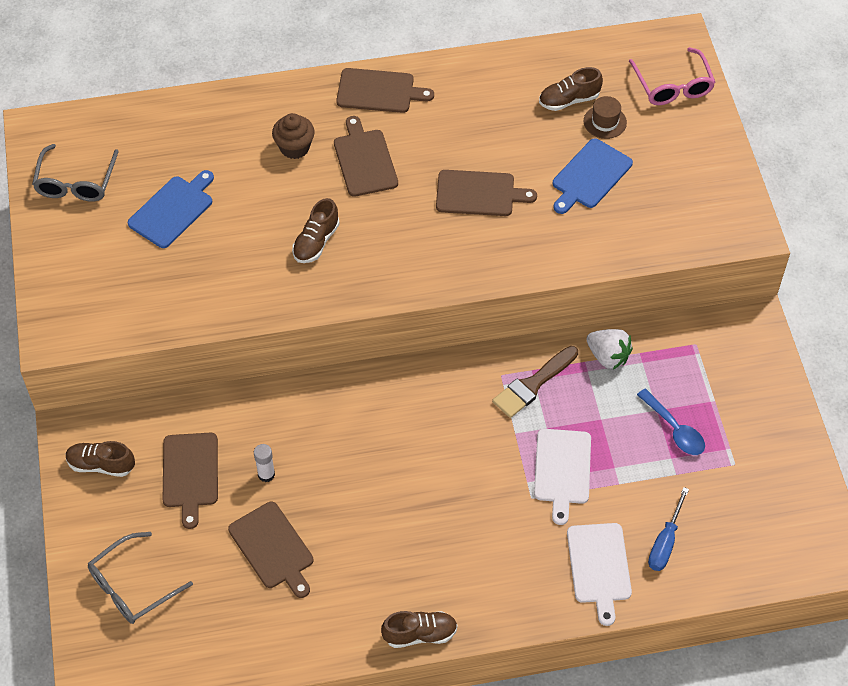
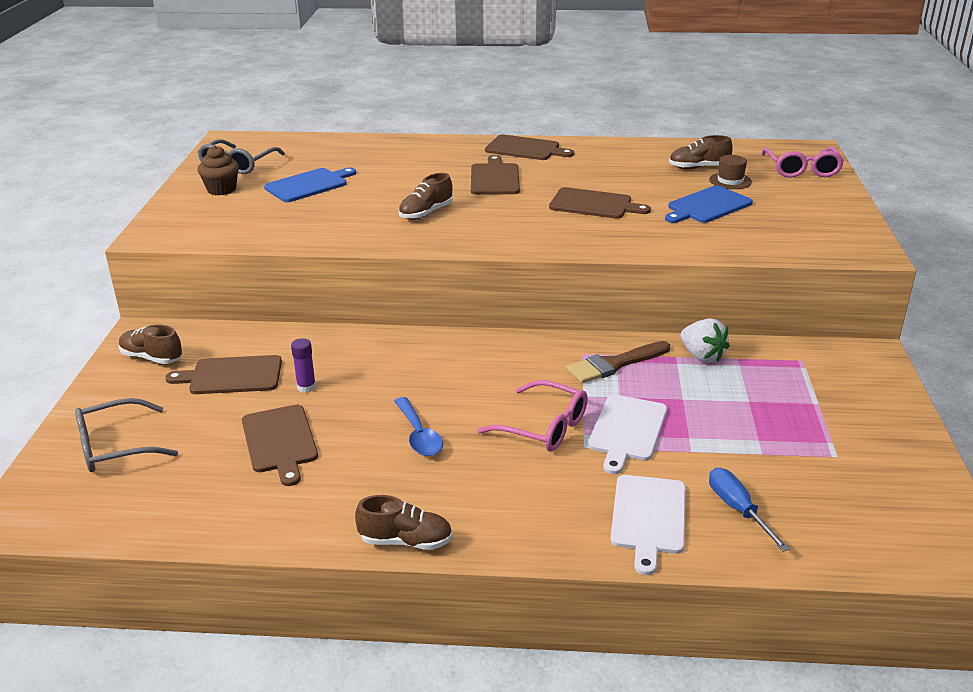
camera: 15 degrees right, 25 degrees down
(190, 474) = (232, 376): brown cutting board -> brown cutting board turned 75 degrees clockwise
(266, 474) = (306, 387): white glue stick -> purple glue stick
(294, 147) = (436, 167): brown cupcake -> brown cupcake (221, 189)
(491, 481) = (543, 427): none -> pink glasses
(665, 542) = (737, 509): blue screwdriver -> blue screwdriver turned 120 degrees clockwise
(674, 429) = (767, 418): blue spoon -> blue spoon (419, 435)

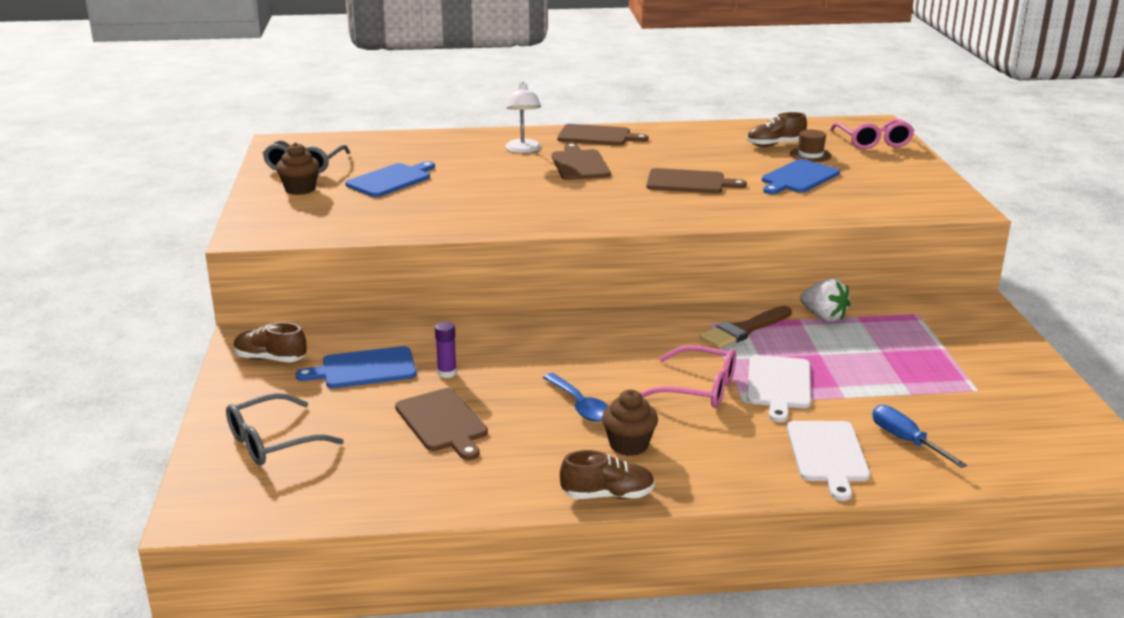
camera: 10 degrees left, 5 degrees down
(232, 376) = (364, 369): brown cutting board -> blue cutting board
(426, 213) = (526, 199): brown shoe -> none
(448, 160) = (523, 150): none -> white lamp
(449, 485) = (629, 445): none -> brown cupcake

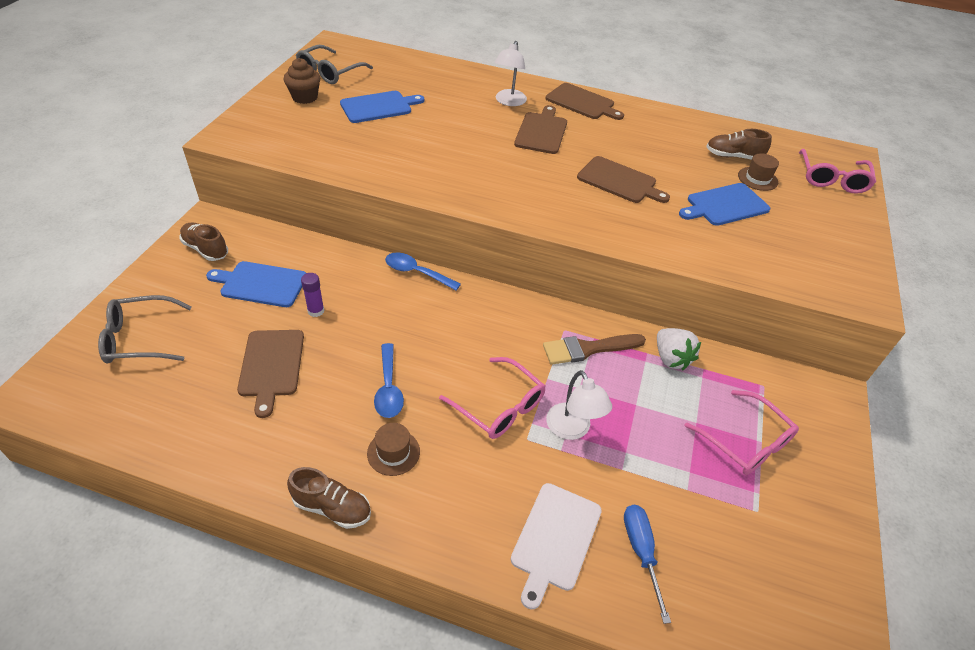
camera: 20 degrees right, 20 degrees up
(523, 320) = (416, 272): none -> blue spoon
(629, 445) = (393, 452): brown cupcake -> brown hat
(779, 385) = (572, 429): white cutting board -> white lamp
(932, 352) = (745, 442): none -> pink glasses

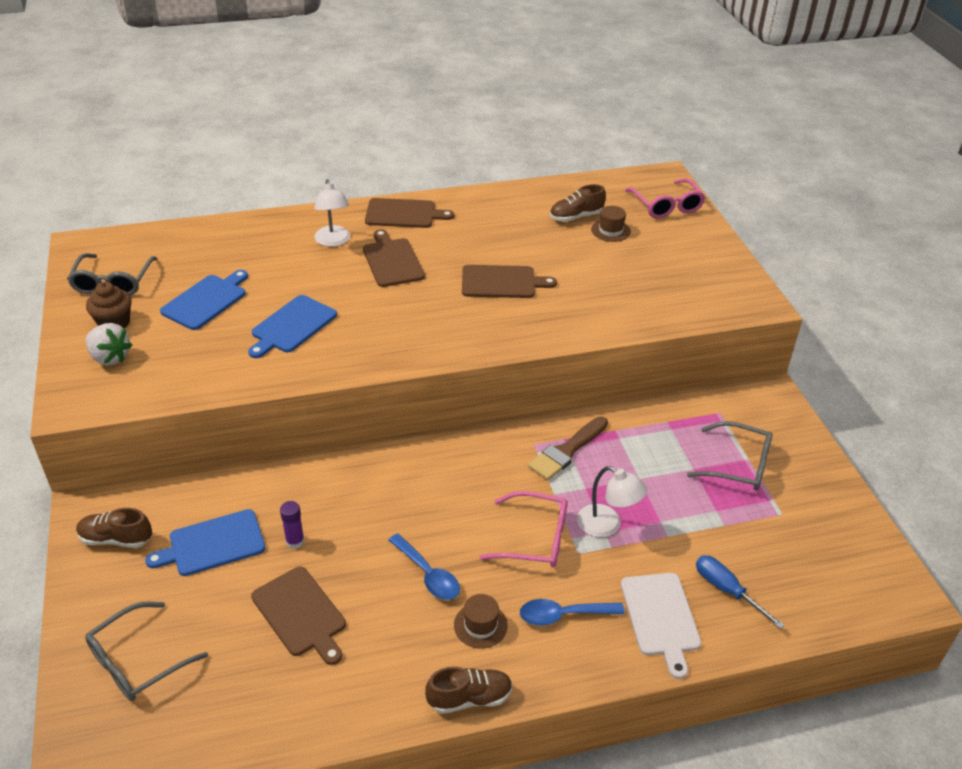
camera: 30 degrees left, 5 degrees down
(416, 272) = (359, 456): blue spoon -> blue spoon (563, 615)
(671, 358) = (637, 425): white strawberry -> white strawberry (110, 357)
(725, 205) = (603, 267): blue cutting board -> blue cutting board (292, 326)
(745, 442) = (738, 465): pink glasses -> grey glasses

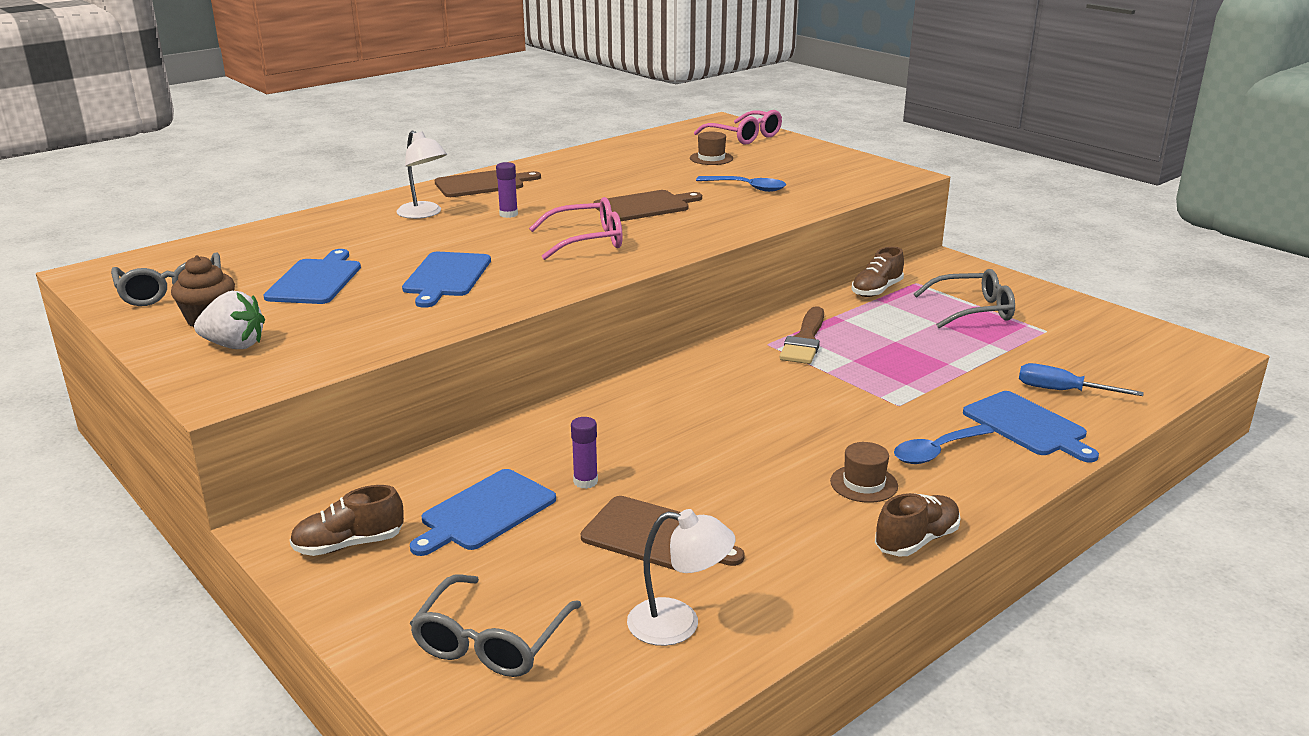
camera: 25 degrees left, 15 degrees down
(392, 261) = (508, 214): brown cutting board -> purple glue stick
(428, 574) = (766, 463): blue spoon -> blue spoon (747, 188)
(534, 539) = (845, 407): pink glasses -> pink glasses (587, 241)
(576, 217) = (666, 156): brown shoe -> brown shoe (876, 290)
(607, 525) = (903, 379): white lamp -> white lamp (678, 624)
(661, 617) = (1027, 426): white cutting board -> blue cutting board

